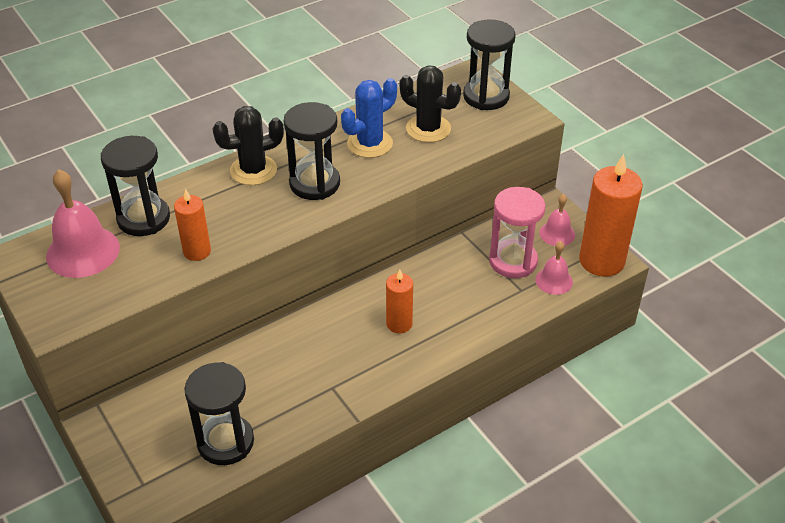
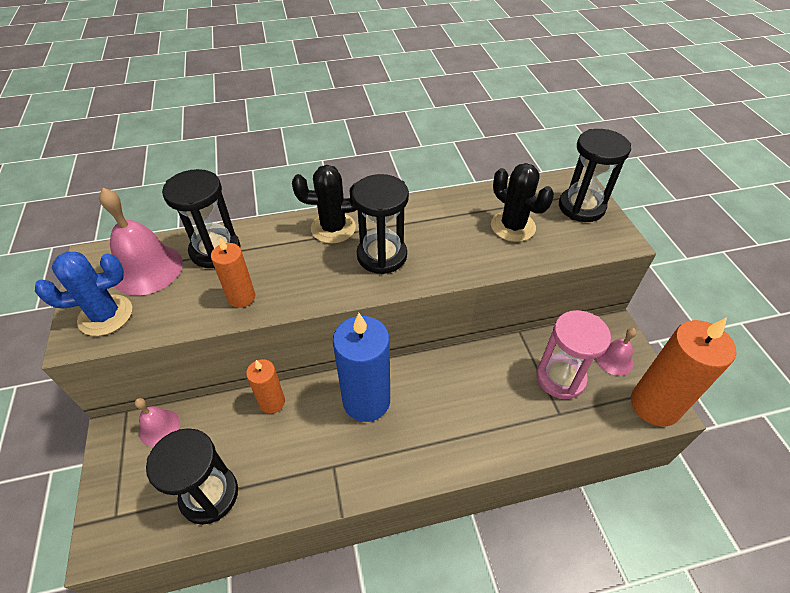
camera: 20 degrees right, 5 degrees up
(338, 328) = (366, 401): none -> blue candle
(370, 144) = (450, 228): blue cactus -> blue cactus (105, 315)
(399, 324) = (425, 414): orange candle -> orange candle (272, 402)
(554, 281) = (597, 413): pink bell -> pink bell (159, 427)

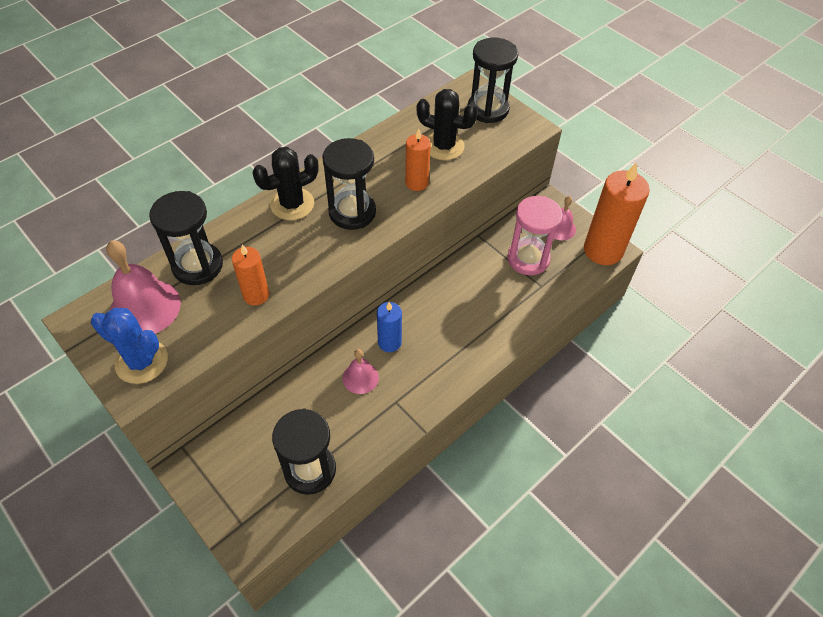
camera: 30 degrees left, 5 degrees up
(105, 315) = (141, 361): blue cactus -> blue cactus turned 75 degrees clockwise
(159, 427) = (225, 444): pink bell -> pink bell (360, 377)
(272, 402) = (311, 379): orange candle -> orange candle (416, 183)
(366, 401) = (389, 342): blue candle -> blue candle, size x0.54

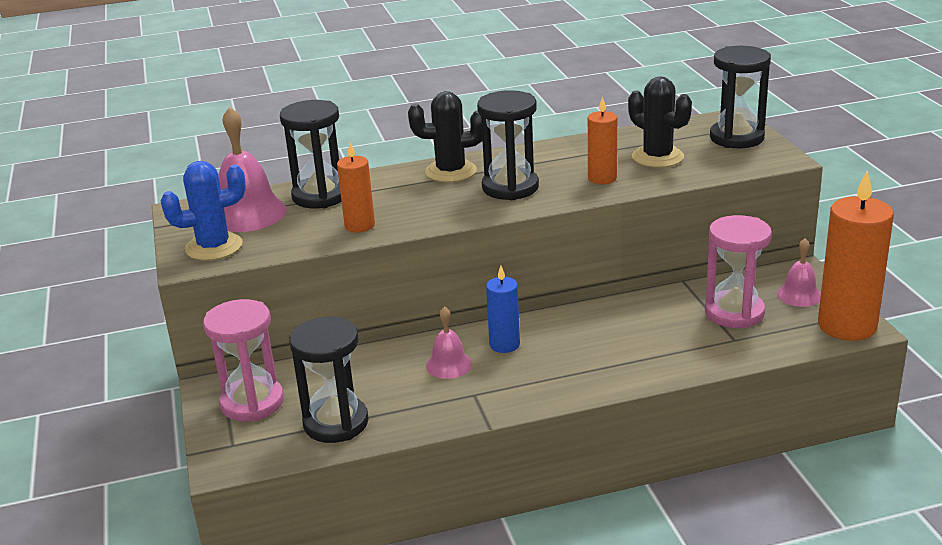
camera: 30 degrees right, 25 degrees down
(141, 361) = (214, 247): blue cactus -> blue cactus turned 75 degrees counterclockwise
(230, 473) = (252, 402): none -> pink hourglass

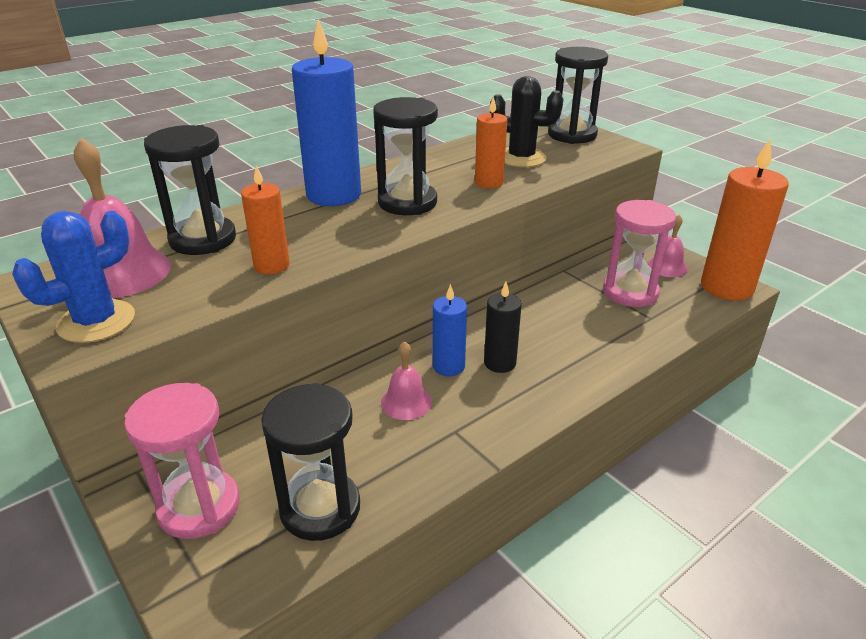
camera: 25 degrees left, 5 degrees up
(451, 171) = (334, 195): black cactus -> blue candle
(552, 351) = (500, 363): none -> black candle

